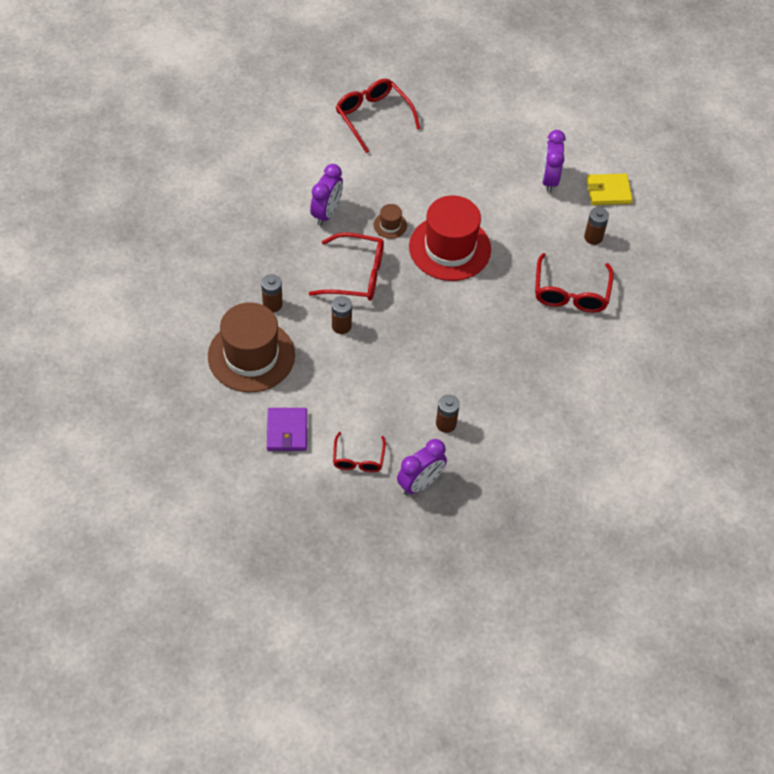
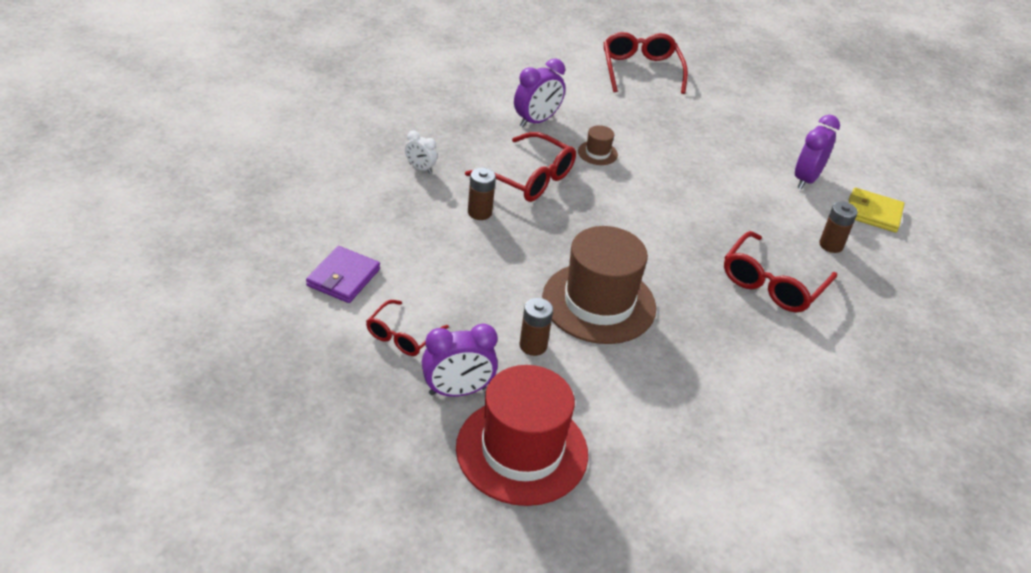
camera: 25 degrees right, 15 degrees down
(251, 356) = (361, 200): brown hat -> brown hat (599, 303)
(272, 304) = (420, 168): brown battery -> white clock
(450, 248) = (651, 194): red hat -> red hat (522, 451)

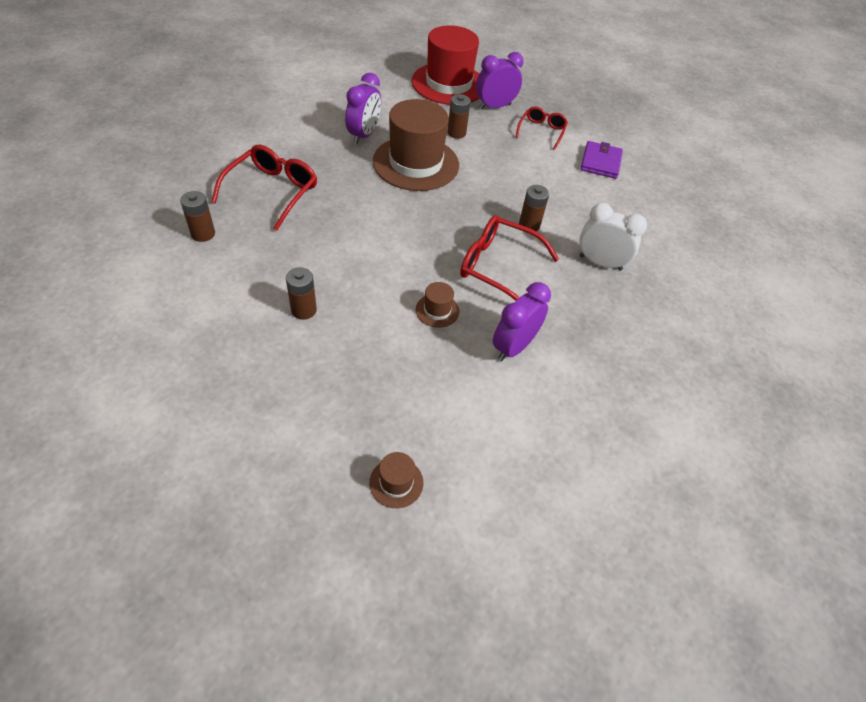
camera: 170 degrees right, 10 degrees up
(420, 168) = (600, 263): white clock -> white clock, size x1.74
(640, 70) = (396, 482): red glasses -> brown hat
(717, 169) = (304, 310): none -> brown battery
(806, 179) = (200, 312): purple clock -> purple clock (364, 135)
(873, 213) = (138, 277): yellow wallet -> none

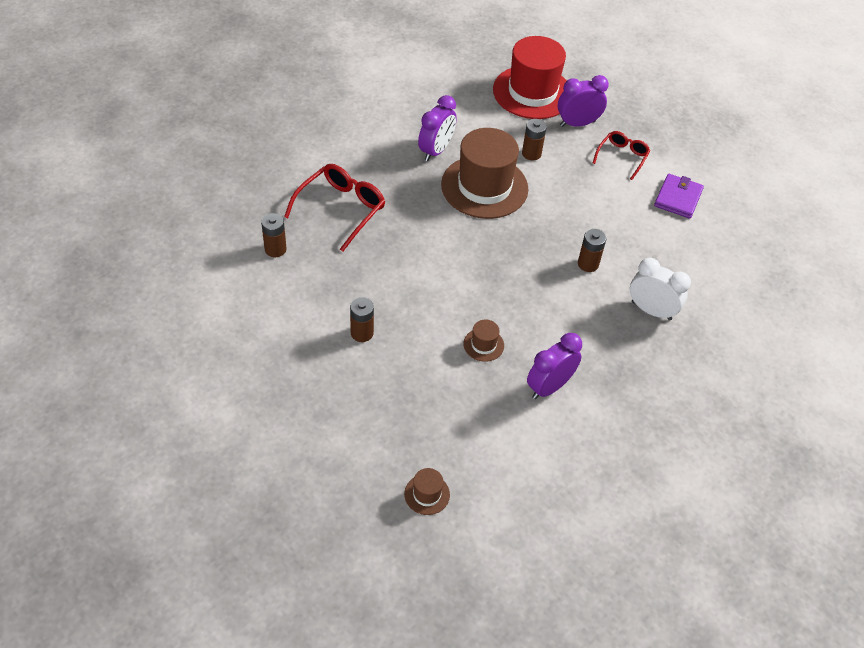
camera: 10 degrees right, 0 degrees up
(498, 267) = (548, 306): red glasses -> none

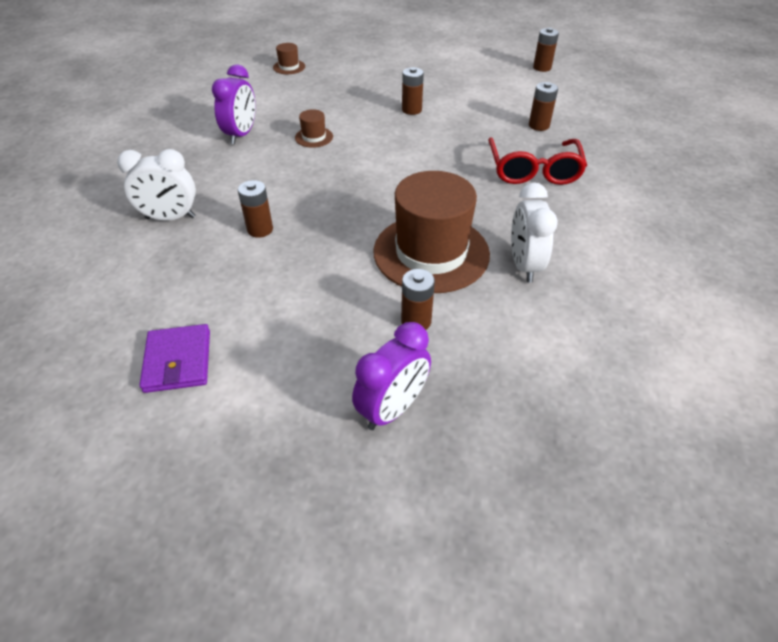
camera: 150 degrees right, 5 degrees down
(160, 324) = (542, 68): none -> brown battery
(436, 151) = (524, 265): purple clock -> white clock
(532, 92) = (504, 430): red hat -> none
(622, 157) = (290, 386): red glasses -> none

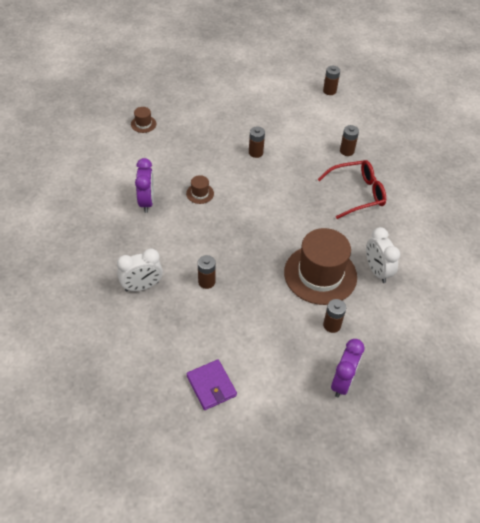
camera: 20 degrees left, 5 degrees up
(533, 170) = (357, 193): red glasses -> red glasses turned 90 degrees counterclockwise

